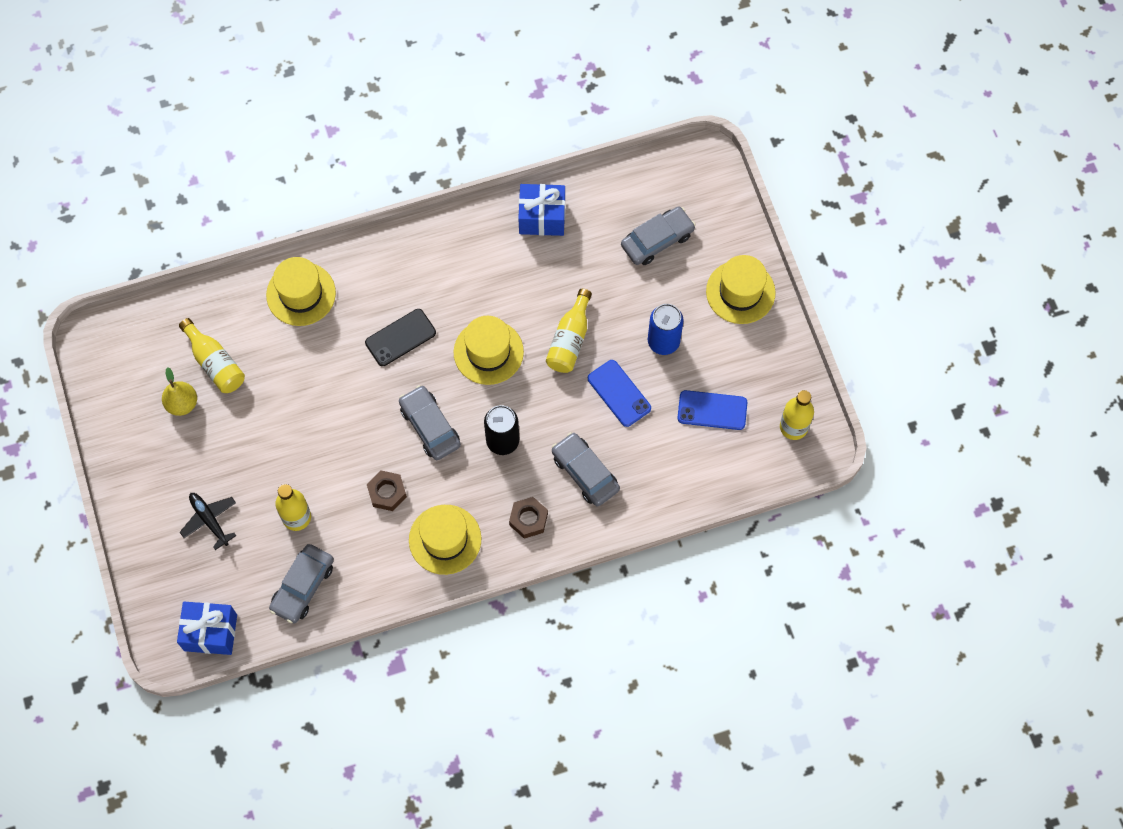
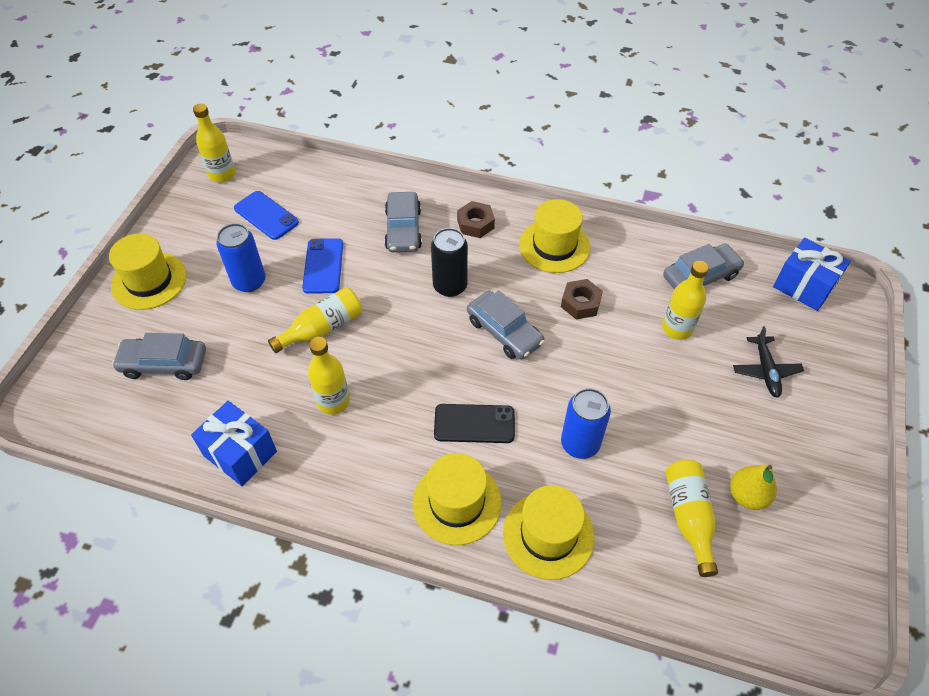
camera: 145 degrees left, 15 degrees down
(317, 370) = (580, 444): none -> blue can
(430, 426) = (504, 332): grey car -> grey car turned 45 degrees counterclockwise
(488, 352) = (402, 361): yellow hat -> yellow hat (457, 502)
(512, 290) = (333, 401): none -> yellow bottle

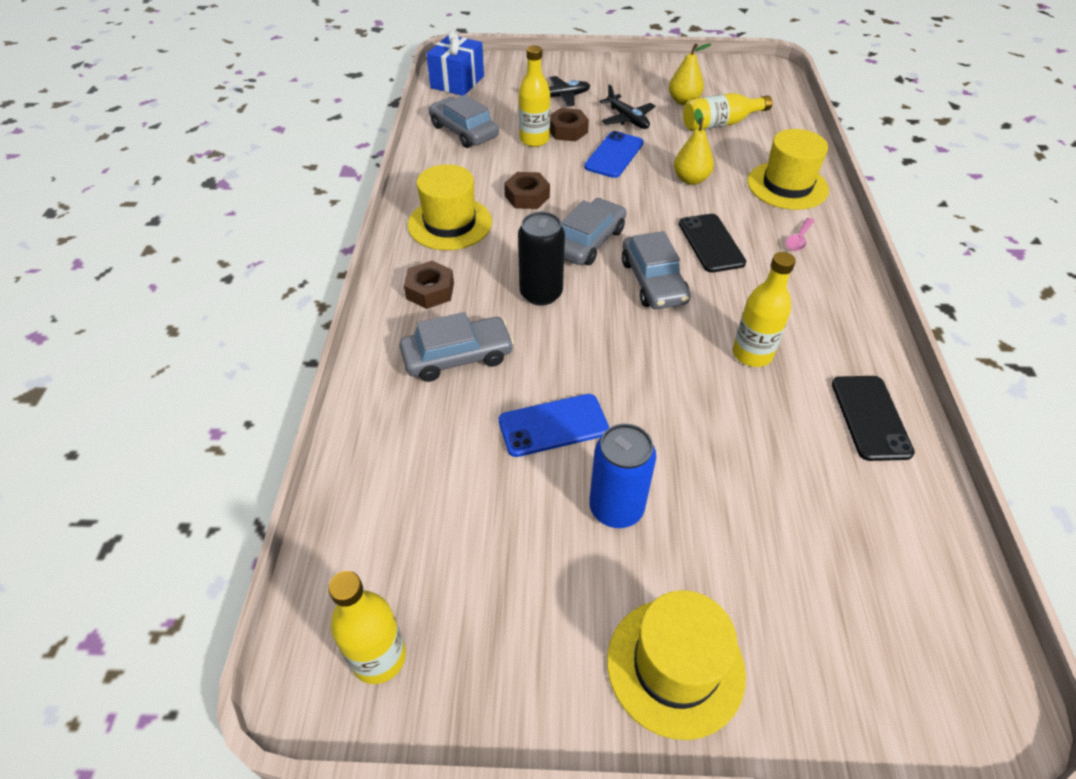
camera: 105 degrees left, 5 degrees down
(164, 363) = (809, 561): grey car -> grey car (653, 281)
(240, 453) = (870, 417): blue gift -> black phone
(266, 215) = (471, 537): blue phone -> blue phone (614, 155)
(322, 328) = (657, 394): yellow bottle -> none
(457, 502) = (798, 240): yellow hat -> pink spoon
(580, 444) = (690, 179): blue can -> yellow pear
(691, 360) = (567, 131): none -> brown nut
(710, 422) = (627, 119): none -> black plane

